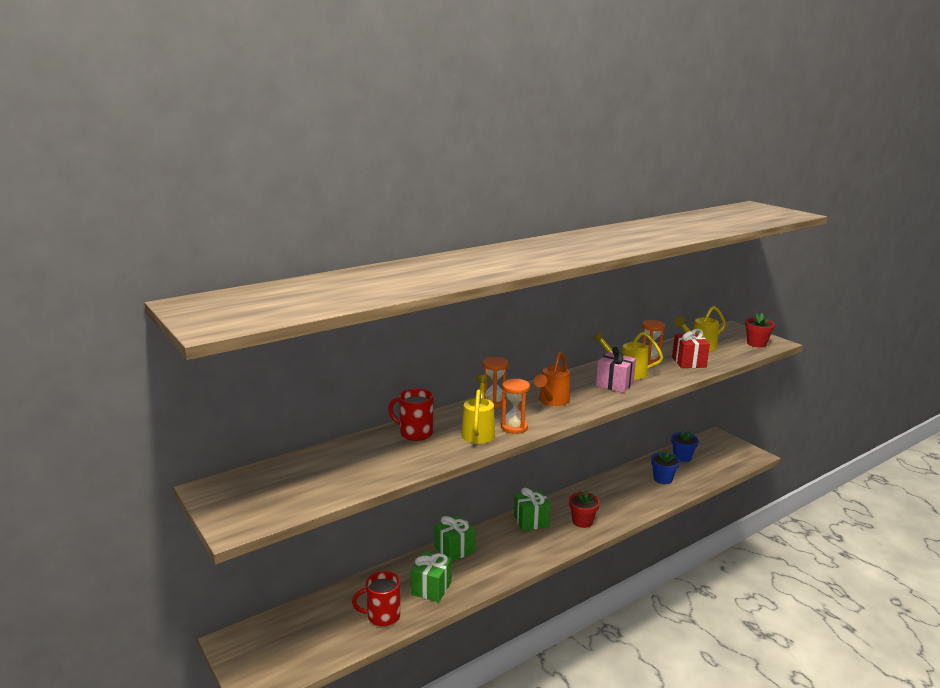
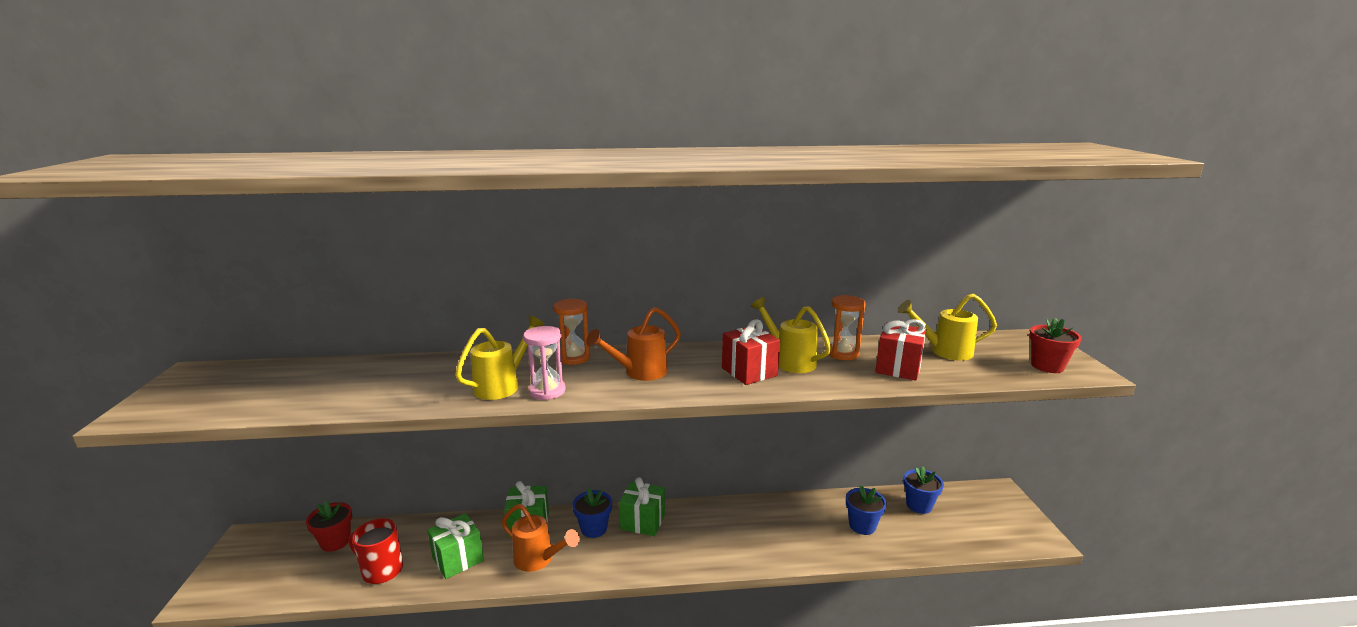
camera: 30 degrees right, 0 degrees up
(415, 433) = (441, 369): red mug -> none
(489, 567) = (539, 560): none -> orange watering can
(503, 536) = (594, 528): none -> blue flower pot
(514, 427) = (547, 391): orange hourglass -> pink hourglass
(582, 521) = (701, 544): red flower pot -> red flower pot (335, 542)
(614, 384) = (749, 372): pink gift -> red gift

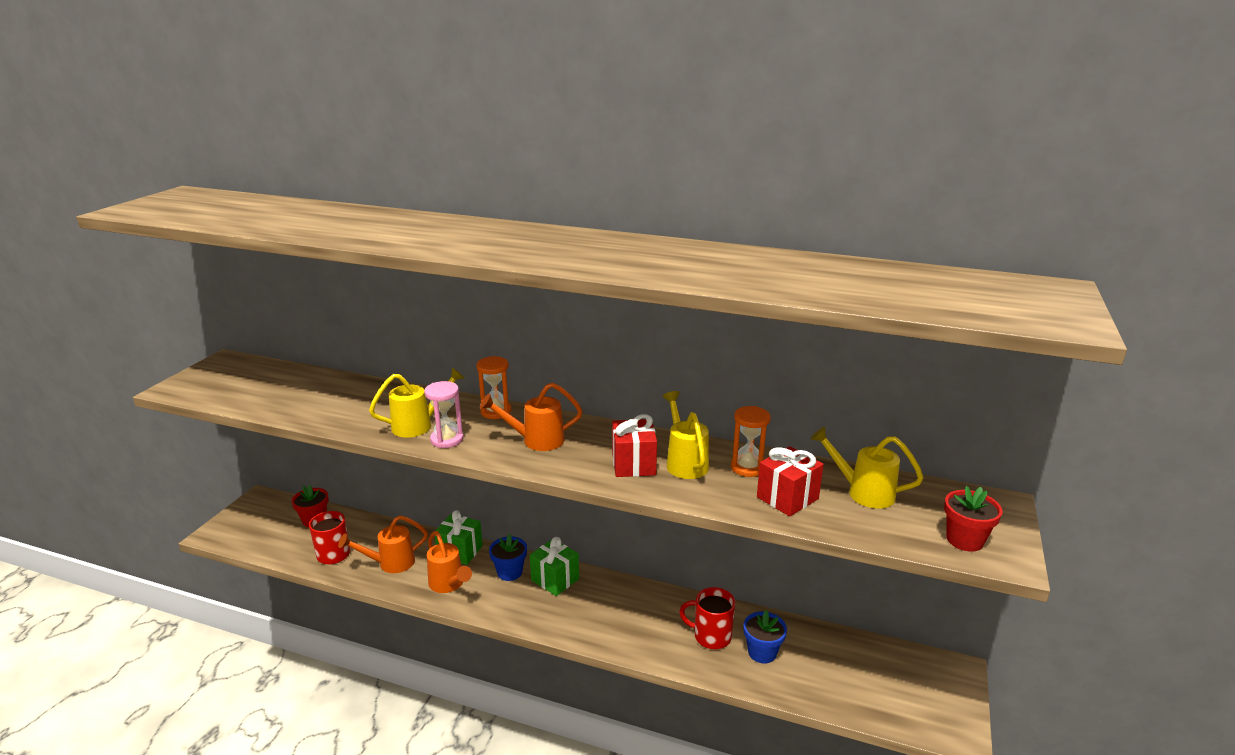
camera: 25 degrees right, 5 degrees up
(458, 559) = (390, 563): green gift -> orange watering can
(813, 526) = (711, 636): none -> red mug
(919, 505) = (843, 653): blue flower pot -> none

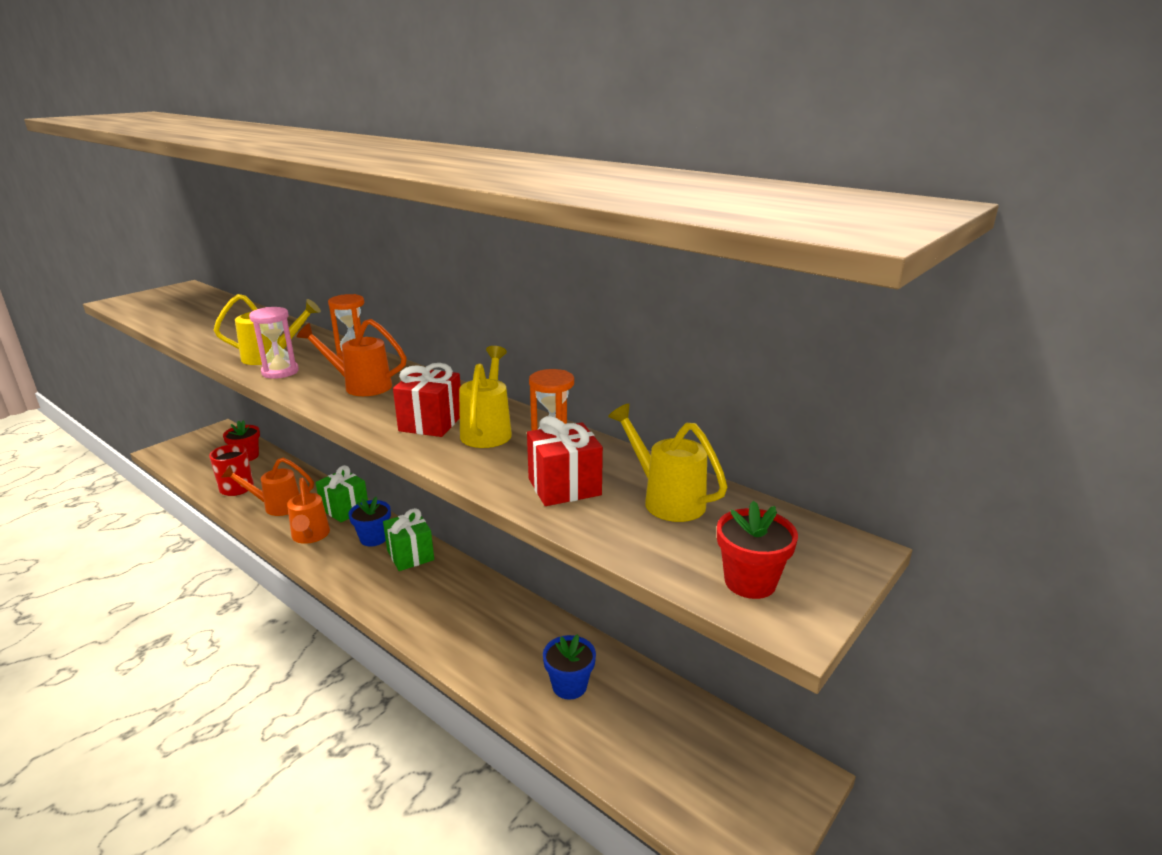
camera: 20 degrees right, 0 degrees up
(711, 636) = (525, 652): red mug -> none

